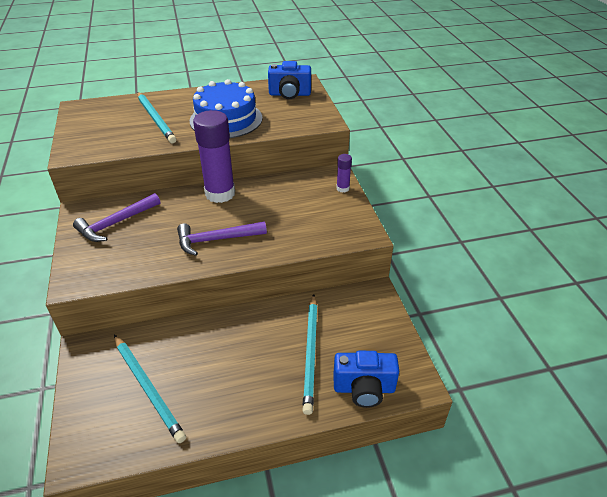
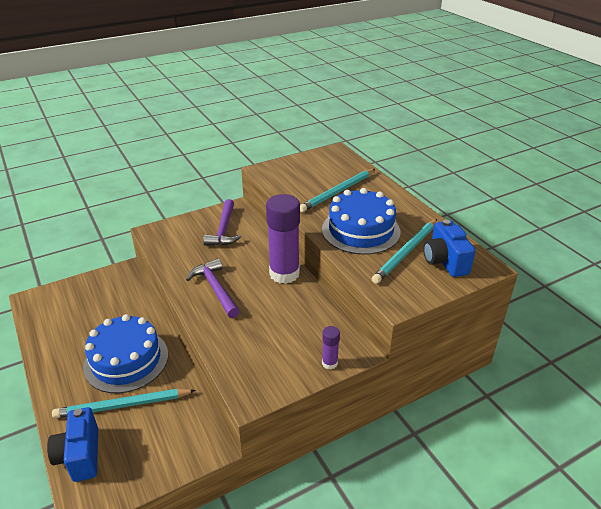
camera: 75 degrees right, 5 degrees down
(116, 223) = (224, 229): purple hammer -> purple hammer turned 120 degrees counterclockwise
(148, 388) = (87, 313): turquoise pencil -> turquoise pencil (406, 252)
(248, 349) = (126, 360): none -> blue cake

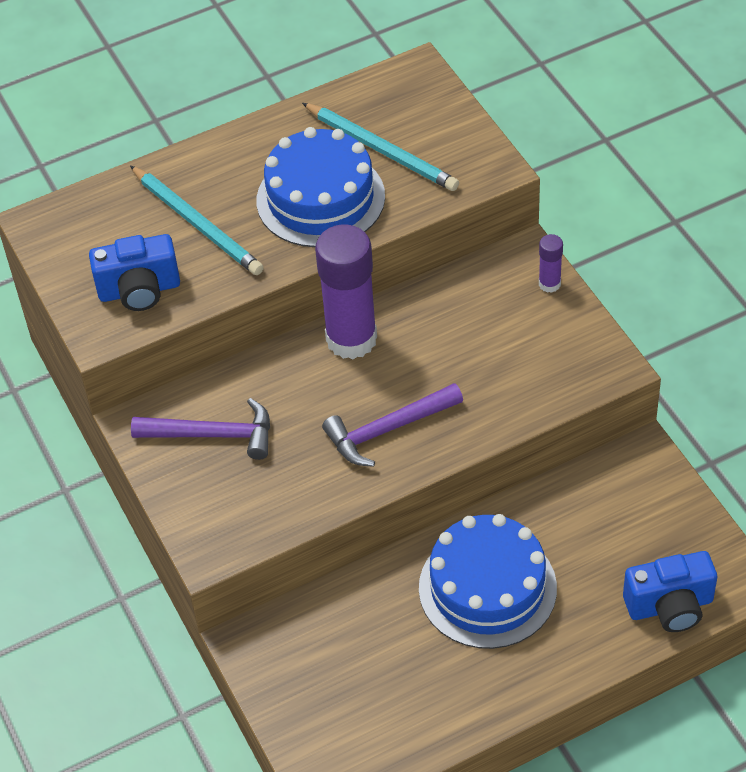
camera: 85 degrees left, 15 degrees up
(123, 405) = (580, 573): turquoise pencil -> none
(445, 261) = (405, 110): blue camera -> blue camera (139, 290)

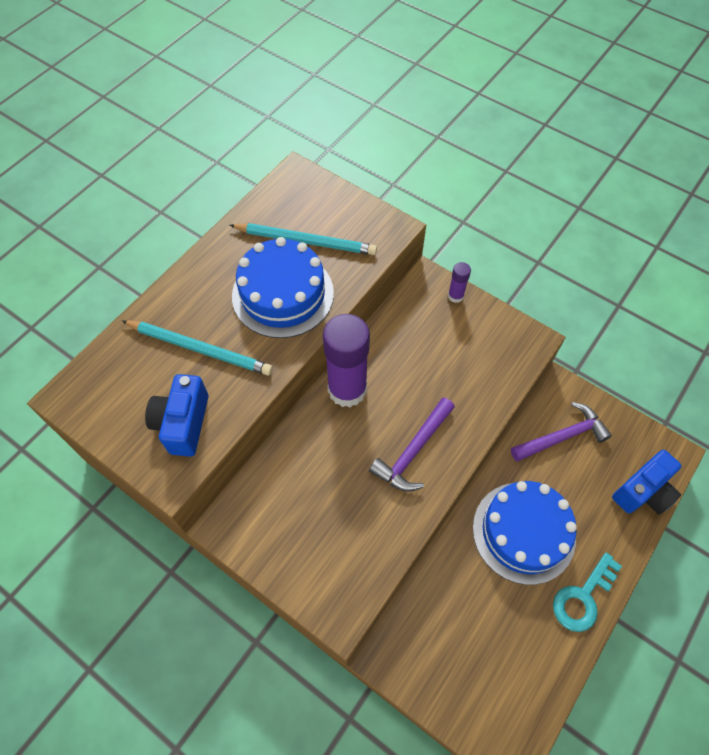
camera: 30 degrees left, 10 degrees up
(139, 290) = (183, 423): blue camera -> blue camera turned 135 degrees clockwise
(212, 435) = (288, 510): purple hammer -> purple hammer (562, 436)
(514, 681) = (583, 597): none -> turquoise key

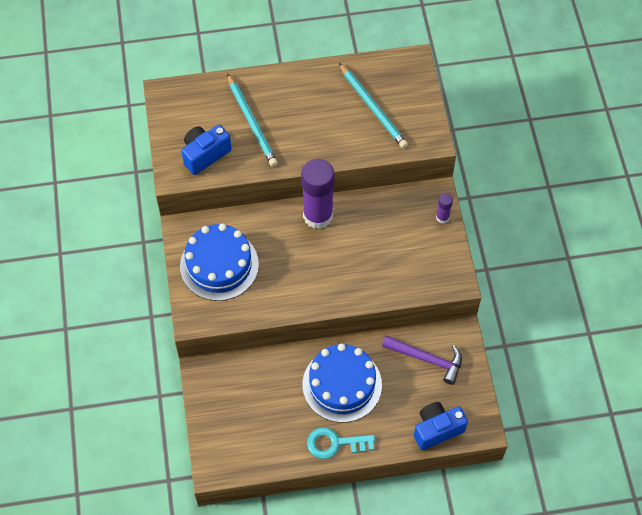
camera: 45 degrees right, 0 degrees up
(283, 294) = (326, 128): blue cake -> blue cake (219, 265)
(413, 451) = (317, 278): purple hammer -> none
(643, 492) = (437, 429): blue camera -> blue camera turned 150 degrees clockwise

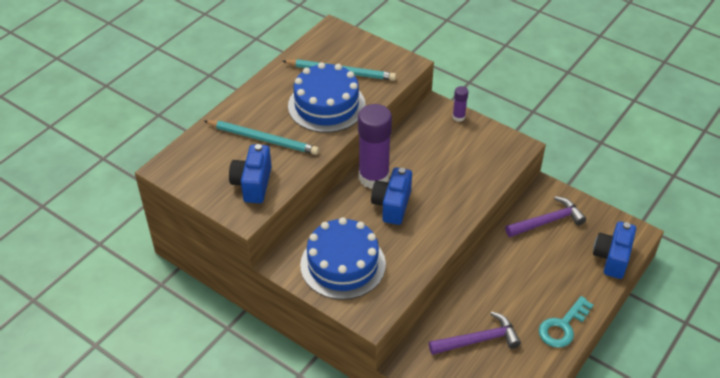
camera: 45 degrees left, 15 degrees down
(266, 399) = (478, 340): none -> purple hammer
(304, 249) = (392, 205): none -> blue camera
(342, 384) = (516, 284): blue cake -> blue cake (326, 105)

